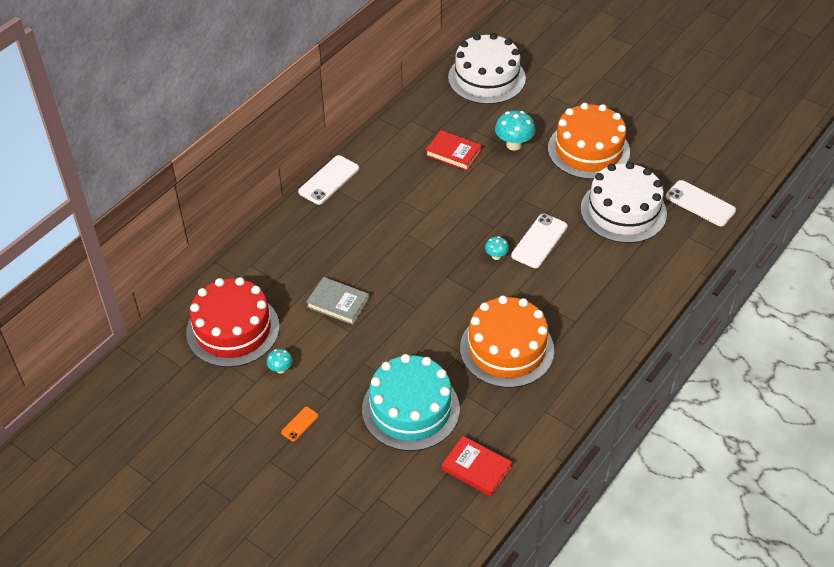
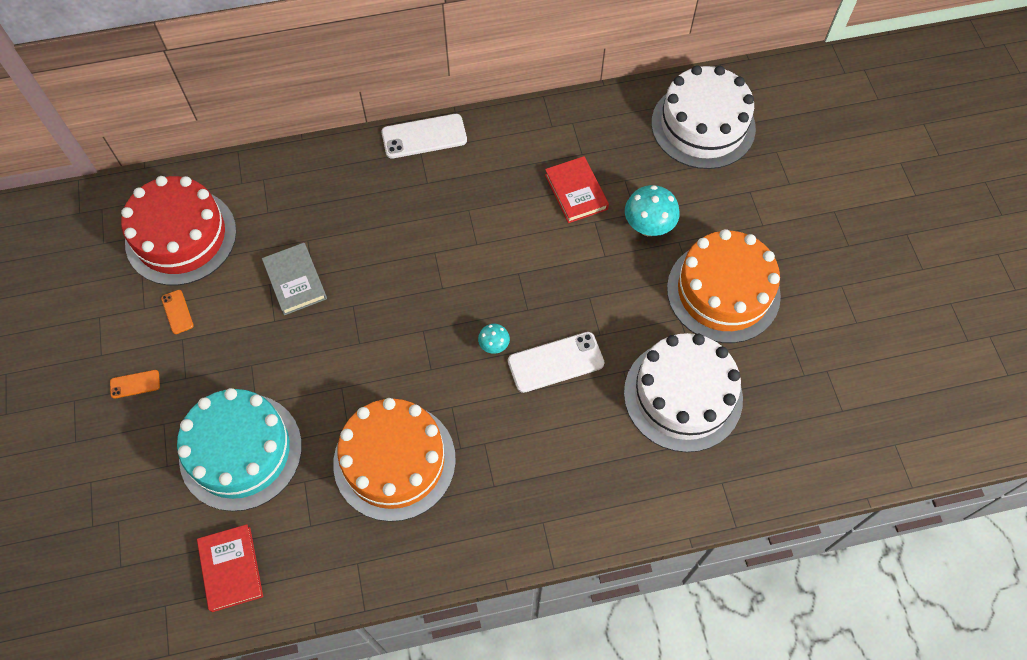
camera: 40 degrees right, 15 degrees up
(280, 369) = (177, 312): turquoise mushroom -> orange phone
(700, 203) = (780, 453): white phone -> none

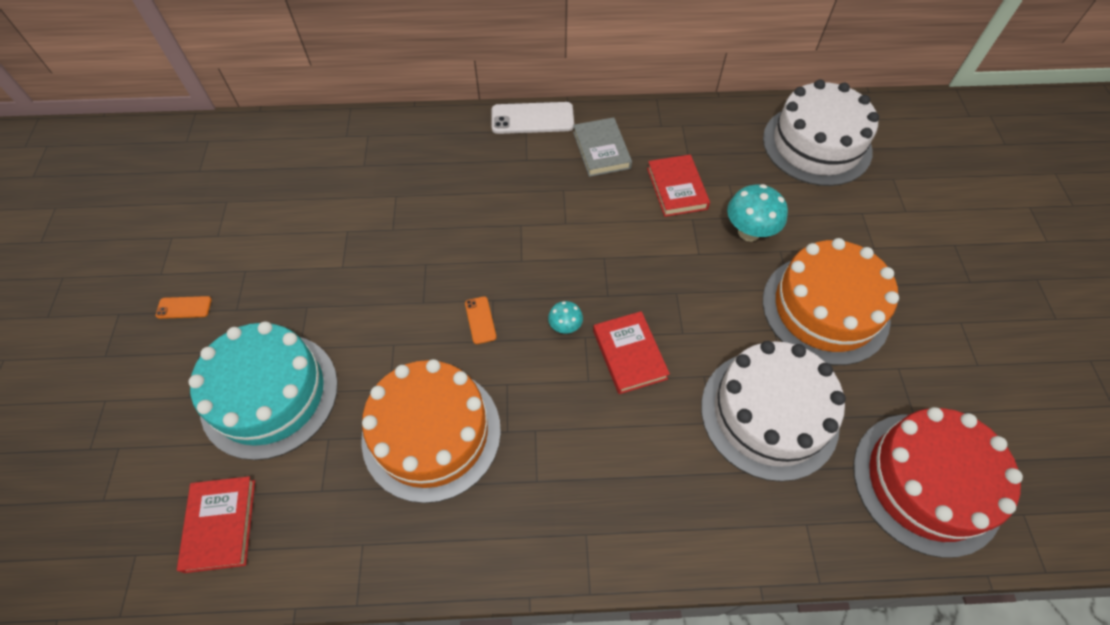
camera: 10 degrees right, 5 degrees down
(177, 312) = (248, 244): orange phone -> orange phone (480, 320)
(181, 237) = (274, 175): red cake -> red cake (926, 482)
(295, 281) = (373, 232): grey book -> grey book (601, 150)
(555, 362) = (629, 354): white phone -> red book

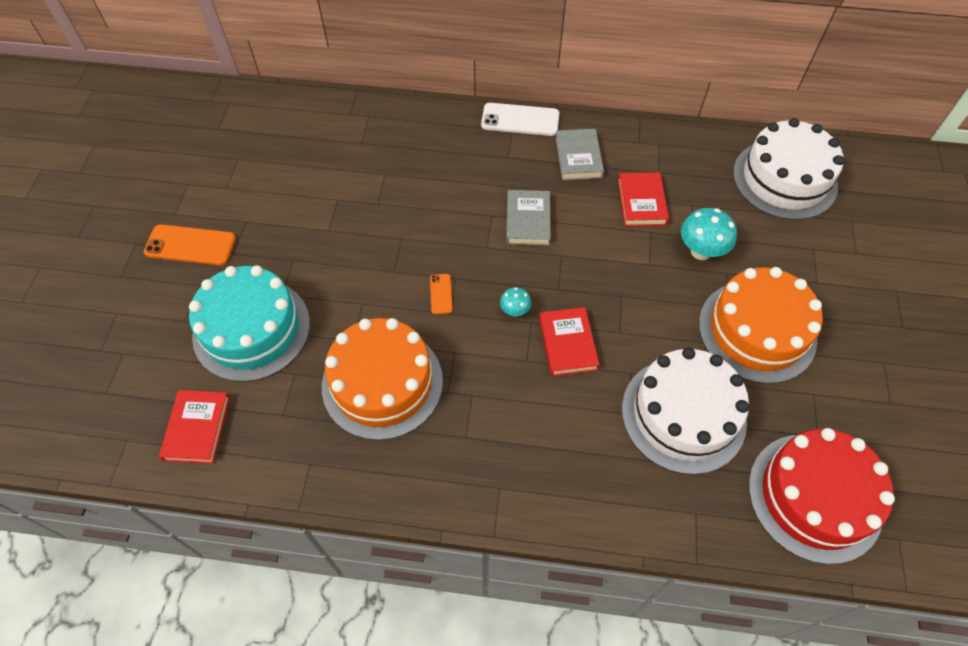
camera: 10 degrees right, 0 degrees up
(184, 307) = (190, 245): orange phone -> orange phone, size x1.93
(560, 225) = (528, 220): none -> grey book

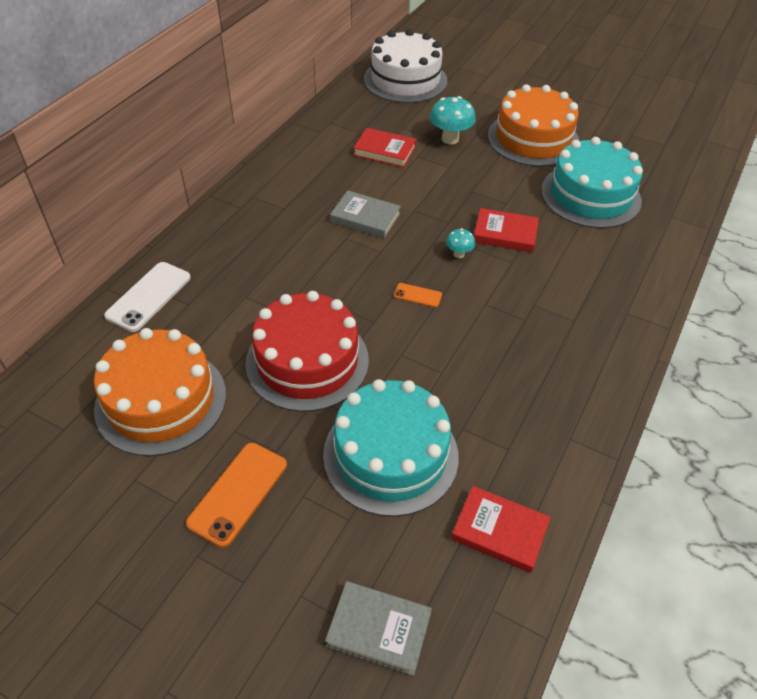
camera: 70 degrees left, 10 degrees down
(382, 383) = (499, 362): orange cake -> orange cake (161, 401)
(520, 120) = (244, 188): white phone -> white phone (149, 296)
(578, 157) = (314, 168): grey book -> grey book (379, 629)
(683, 414) = (590, 195): white cake -> turquoise cake
(814, 497) = (670, 161): red cake -> red cake (307, 361)

